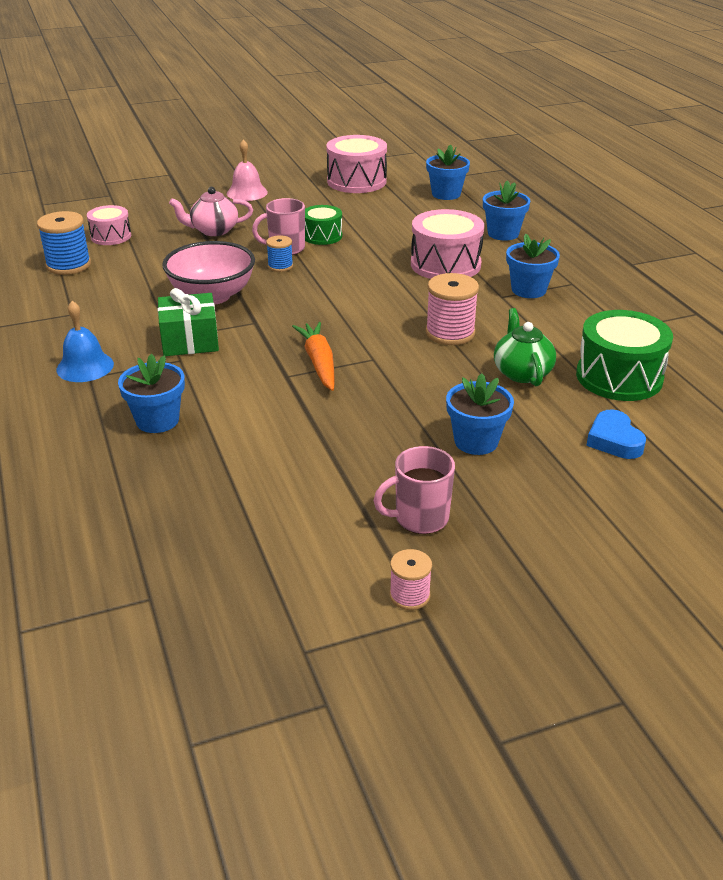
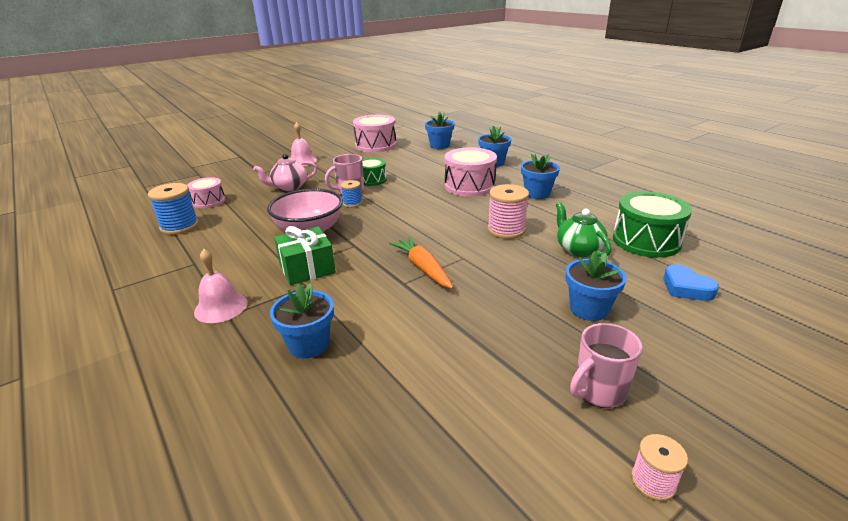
camera: 15 degrees left, 5 degrees down
(85, 367) = (221, 307): blue bell -> pink bell

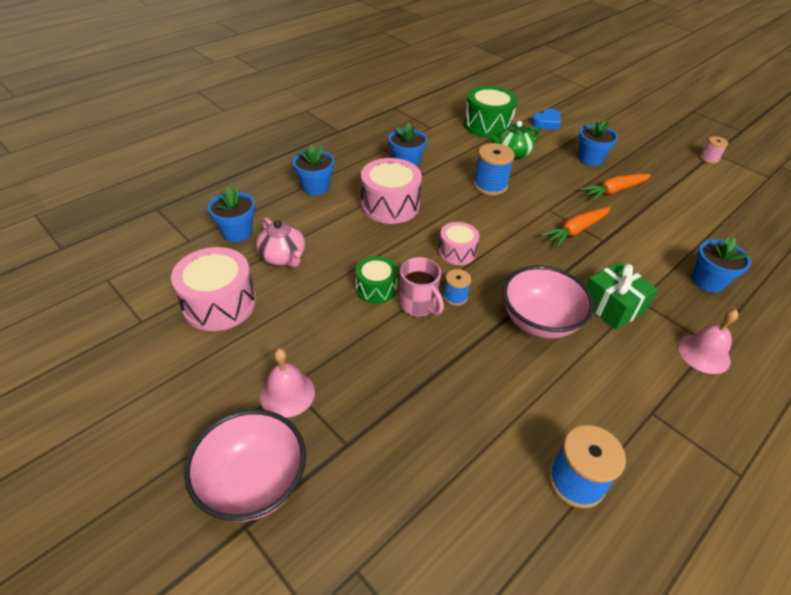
camera: 100 degrees left, 15 degrees up
(209, 201) = (482, 480): pink drum -> pink drum (457, 252)
(258, 156) = (253, 483): none -> pink bowl
(289, 187) = (410, 380): pink teapot -> pink teapot (283, 257)
(505, 313) = (614, 191): none -> orange carrot
(506, 230) = (490, 185): pink spool -> blue spool
(598, 391) = (663, 165): pink mug -> none

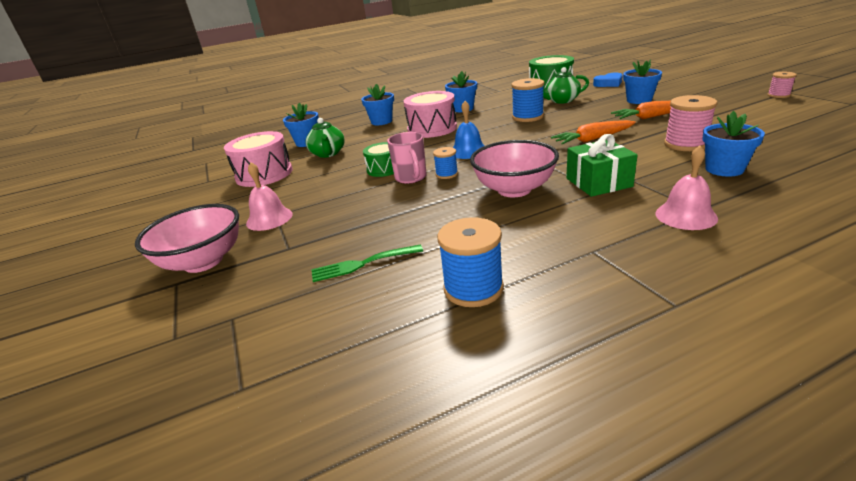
camera: 25 degrees right, 15 degrees down
(283, 257) = (328, 154): pink teapot -> green teapot
(448, 460) = (362, 264): none -> green fork
(457, 252) = (468, 151): pink drum -> blue bell
(662, 240) = (685, 144): none -> pink spool

